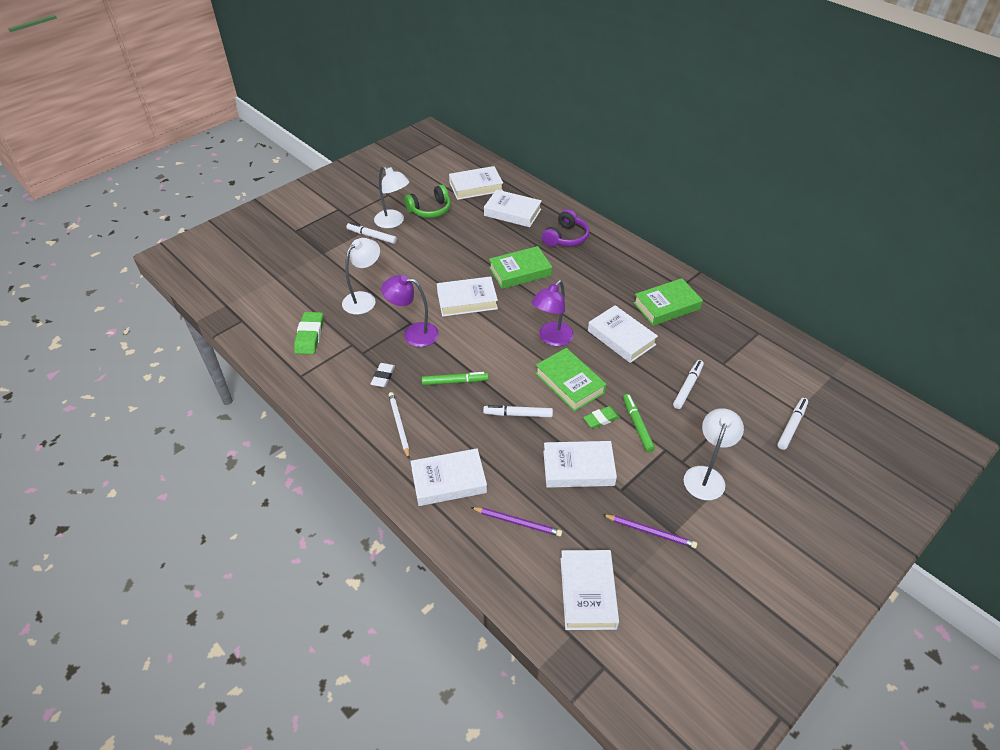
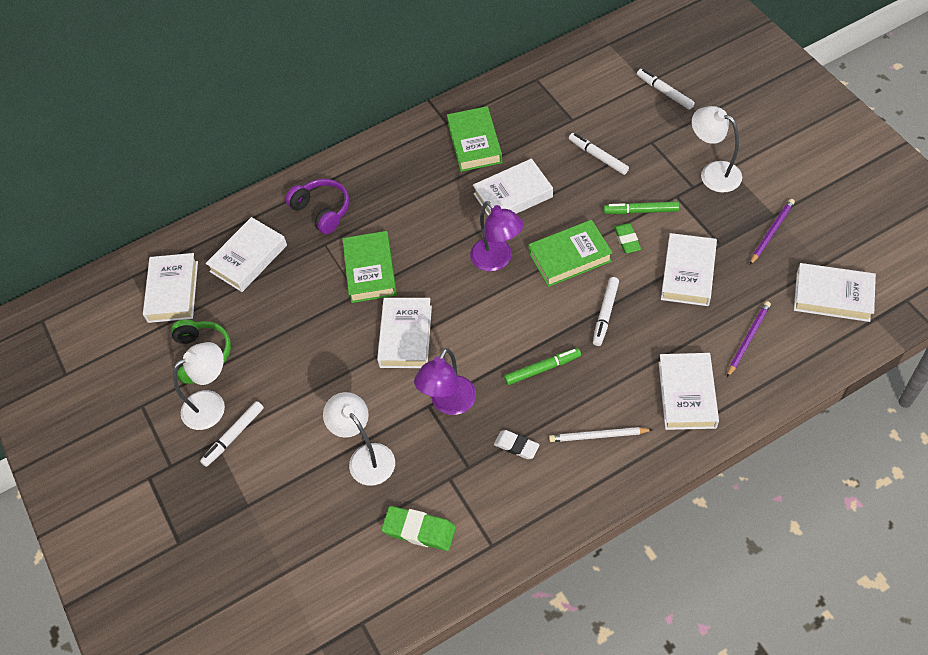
camera: 70 degrees left, 10 degrees up
(455, 382) = (542, 369): green marker -> green marker turned 60 degrees clockwise

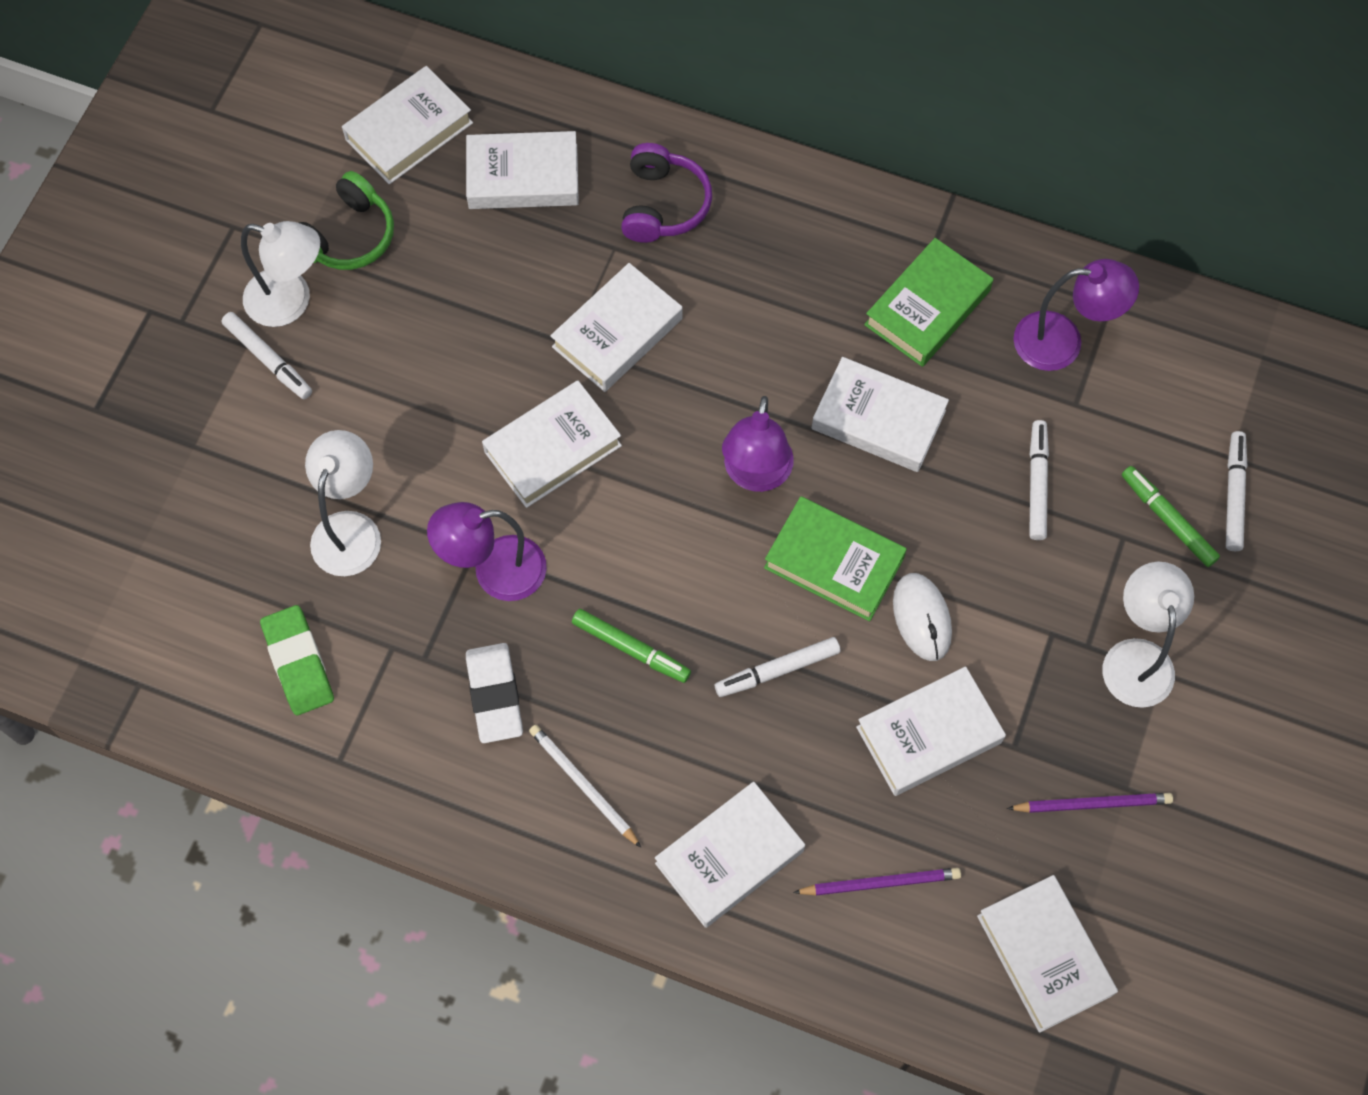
camera: 45 degrees right, 10 degrees up
(234, 436) = (268, 359): white marker -> white marker turned 135 degrees counterclockwise
(370, 271) = (617, 333): green book -> white book
(516, 446) = (495, 695): white eraser -> white eraser, size x1.53
(537, 105) = (1062, 342): none -> purple lamp
(627, 240) = (922, 618): green eraser -> white mouse
(641, 211) = (986, 604): green marker -> green marker (1167, 519)

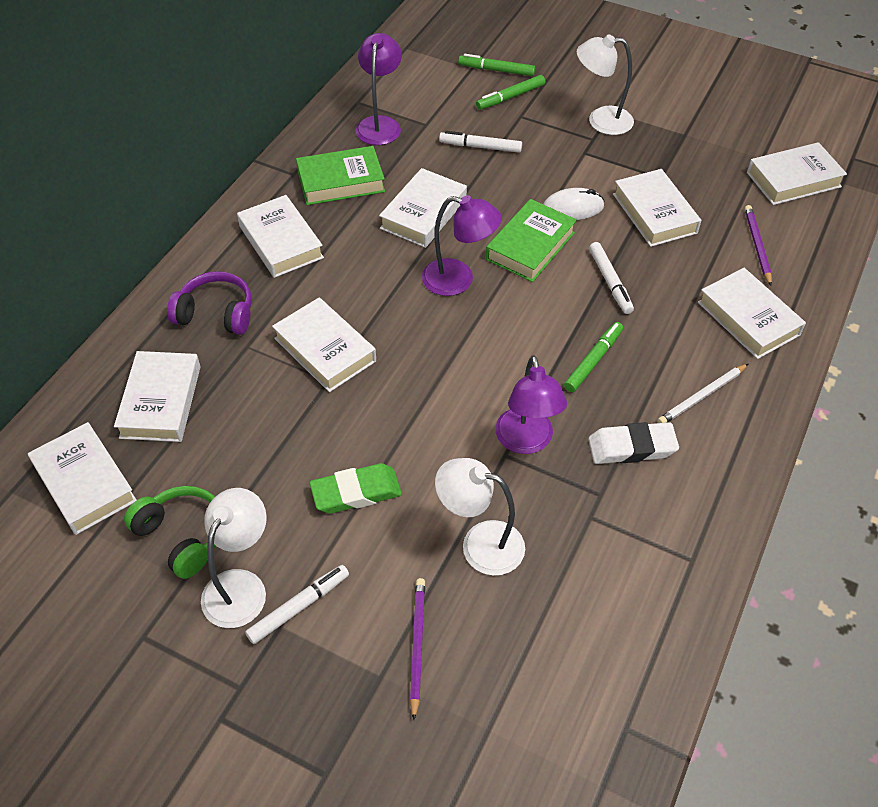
camera: 85 degrees left, 15 degrees down
(298, 663) = (604, 588): green eraser -> green eraser (356, 492)
(553, 449) = (421, 397): white book -> white book (281, 242)
(927, 307) = (341, 182): green book -> green book turned 60 degrees counterclockwise
(1092, 804) = (695, 149): purple pencil -> purple pencil (417, 645)
(1233, 494) = (496, 70): white marker -> green marker

